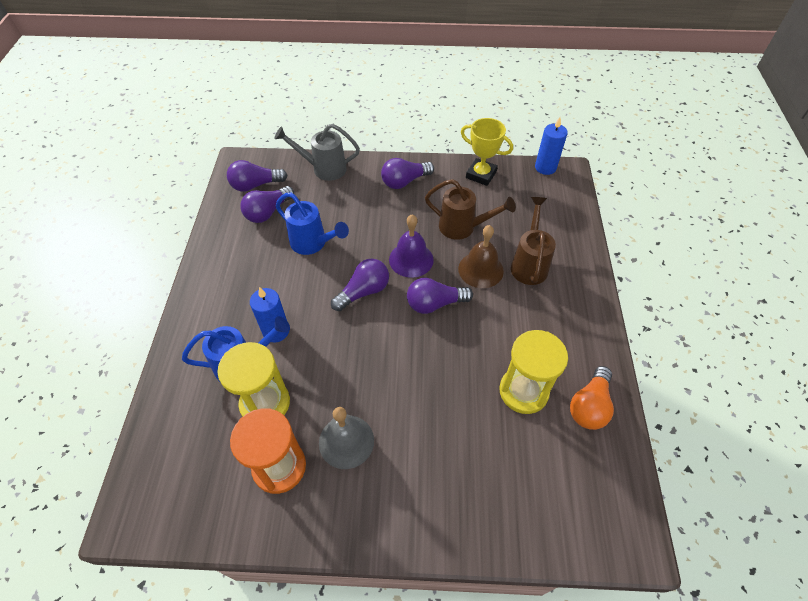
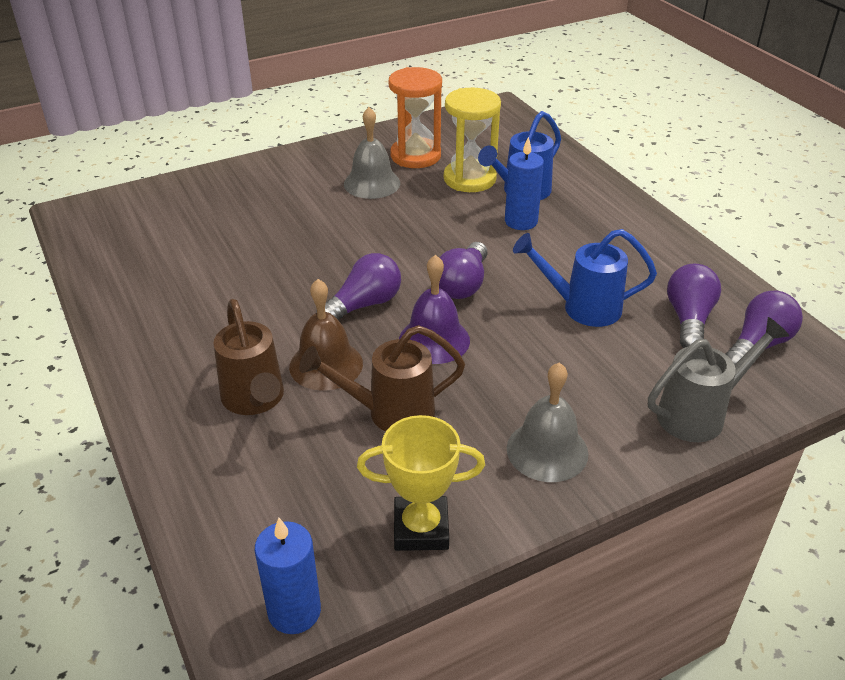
camera: 150 degrees right, 15 degrees down
(404, 181) = (547, 450): purple light bulb -> grey bell
(523, 391) = (211, 267): yellow hourglass -> none
(589, 406) = (128, 281): orange light bulb -> none

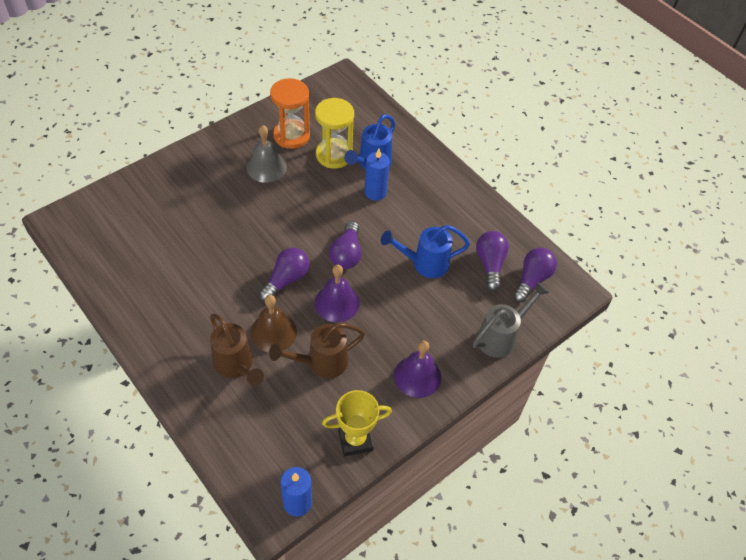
camera: 15 degrees left, 15 degrees up
(547, 450) = (417, 376): grey bell -> purple bell

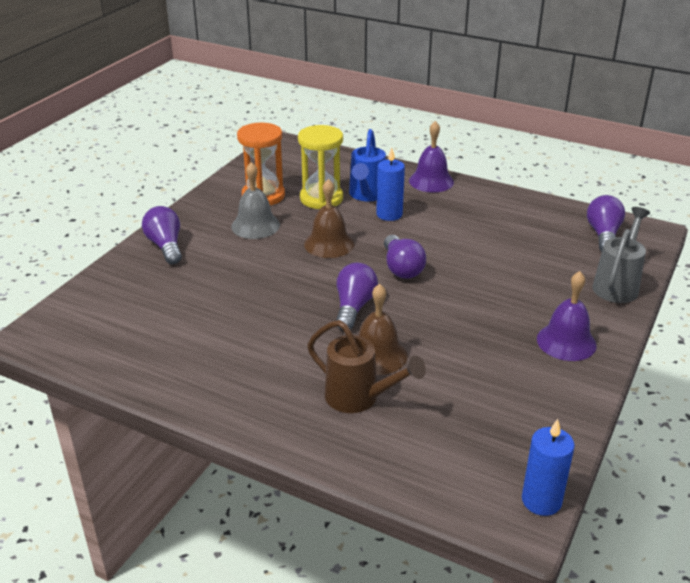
camera: 20 degrees left, 20 degrees down
(309, 207) = (329, 244): none -> brown bell
(321, 363) = (454, 364): brown watering can -> none
(337, 303) = (426, 309): purple bell -> purple bell (431, 181)
(355, 440) = (552, 418): yellow trophy -> none
(425, 263) = (489, 253): blue watering can -> none
(490, 264) = (553, 235): purple light bulb -> purple light bulb (166, 246)

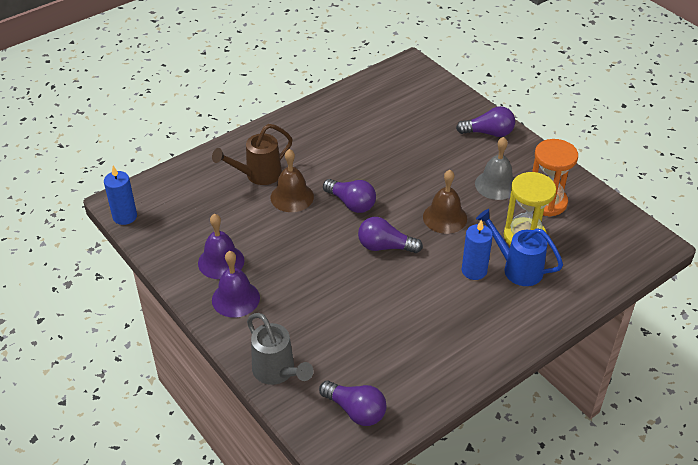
camera: 115 degrees right, 10 degrees up
(431, 181) = (524, 326): purple bell -> purple bell (221, 261)

